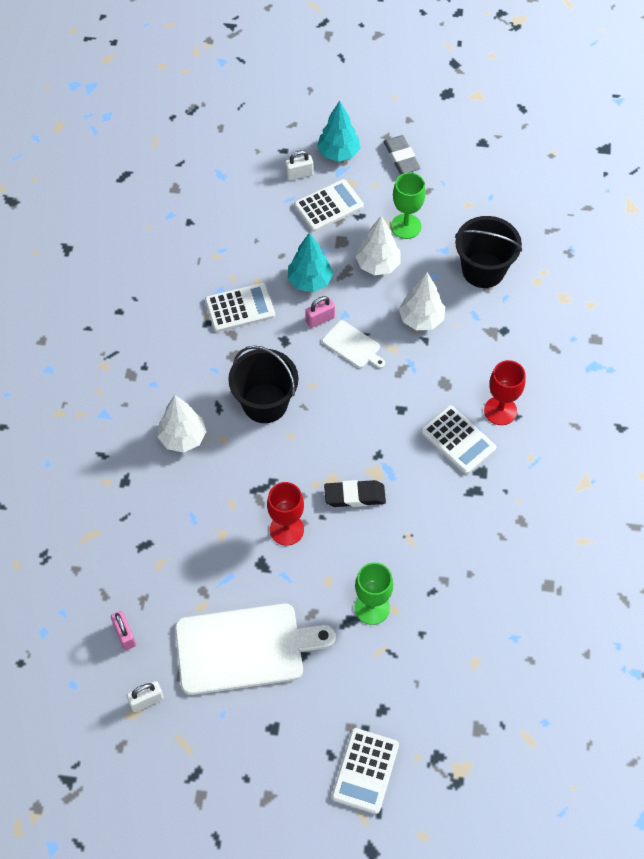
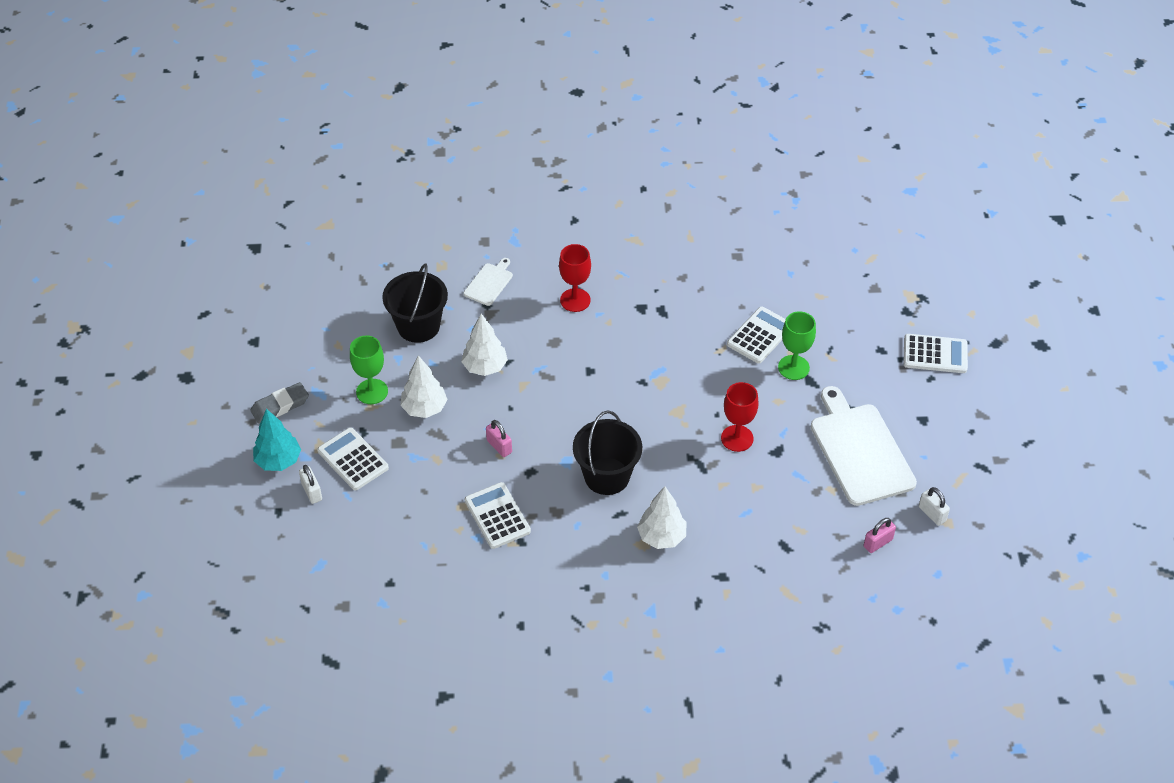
camera: 100 degrees left, 10 degrees down
(310, 281) = (453, 461): turquoise tree -> none
(353, 345) = (525, 416): white cutting board -> white cutting board (489, 283)
(354, 496) = (689, 393): black eraser -> none
(458, 440) = (613, 326): white calculator -> white calculator (760, 336)

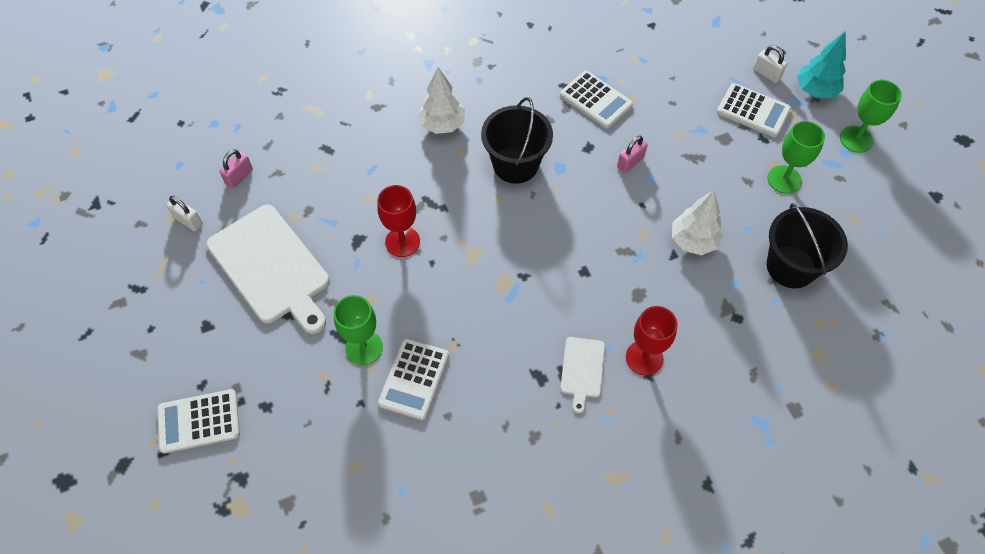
camera: 160 degrees right, 10 degrees up
(280, 406) = (856, 139): grey eraser -> green goblet
(424, 408) = (723, 178): white tree -> none
(489, 283) = (752, 349): white cutting board -> white cutting board (582, 370)
(499, 446) = (630, 162): pink padlock -> pink padlock turned 75 degrees counterclockwise

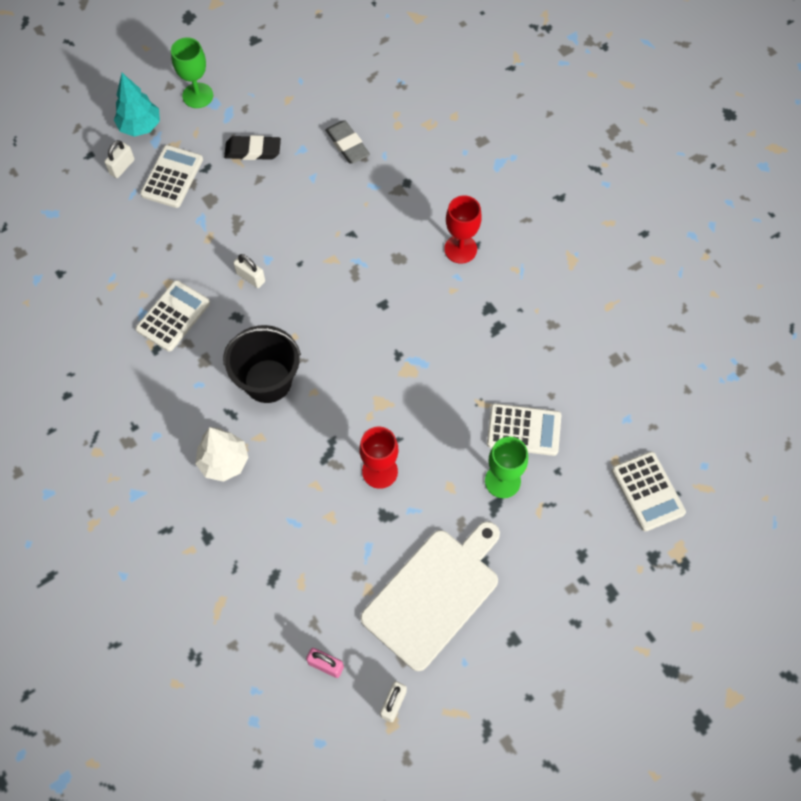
camera: 100 degrees left, 5 degrees up
(199, 421) = (612, 613): white calculator -> white calculator (647, 491)
(582, 370) = (483, 295): white cutting board -> none
(630, 162) = (250, 277): pink padlock -> white padlock
(693, 241) = (334, 219): white tree -> none
(784, 179) = (253, 151): green goblet -> black eraser
(791, 267) = (347, 145): black bucket -> grey eraser

